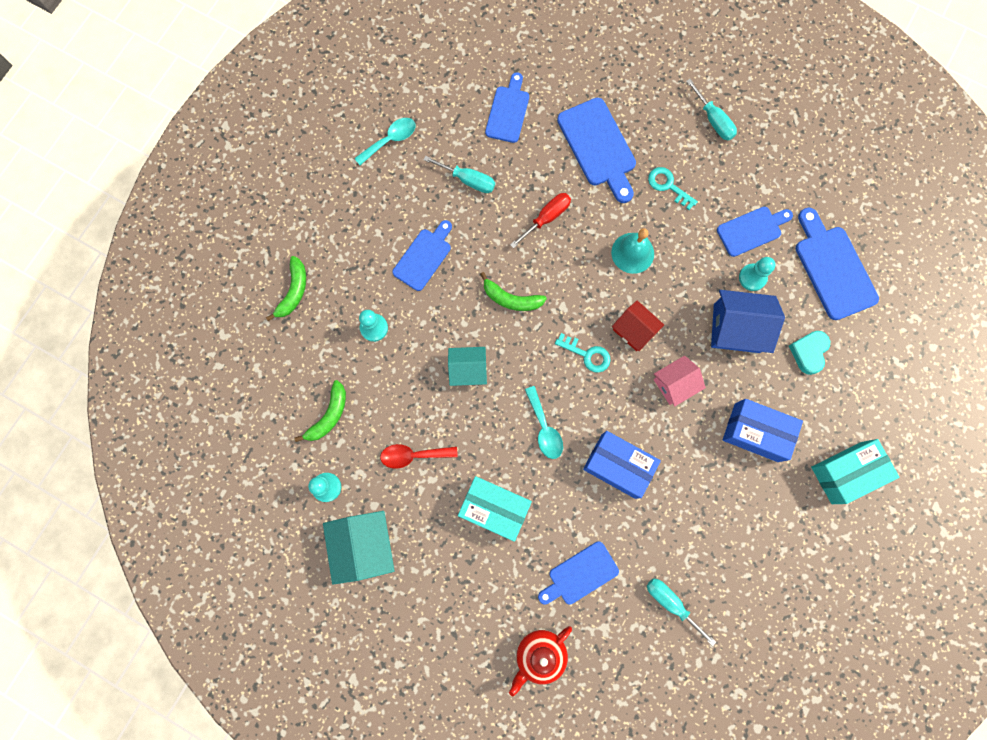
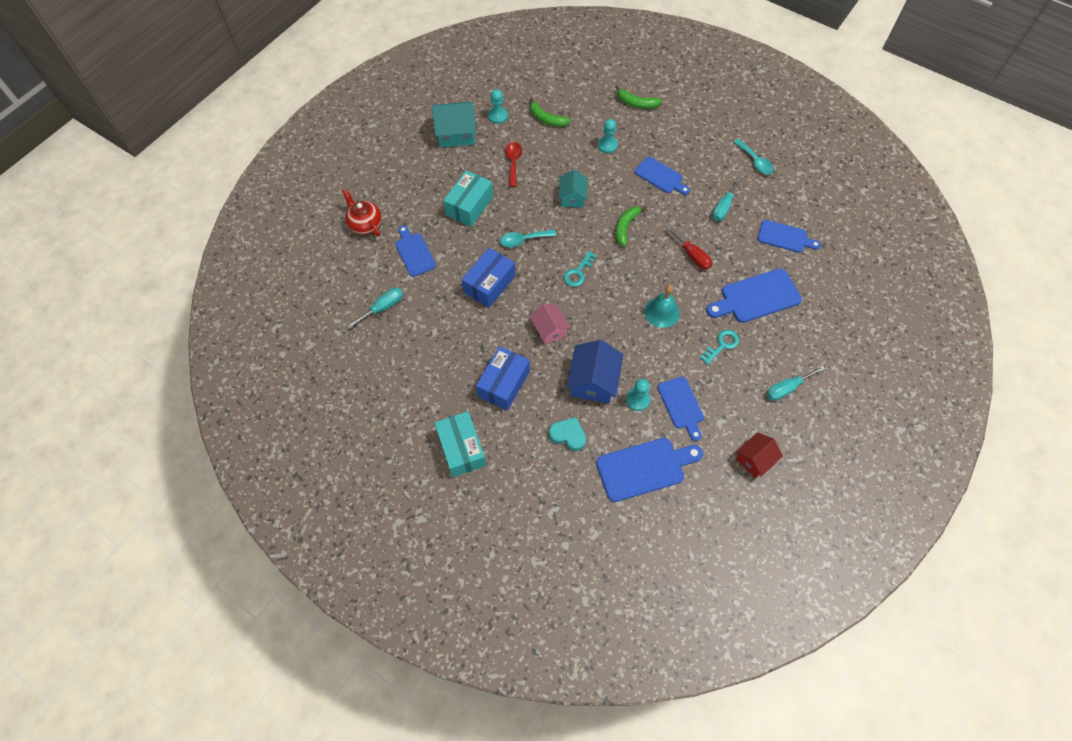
camera: 95 degrees right, 15 degrees down
(634, 330) = (596, 306): red house -> red house (754, 459)

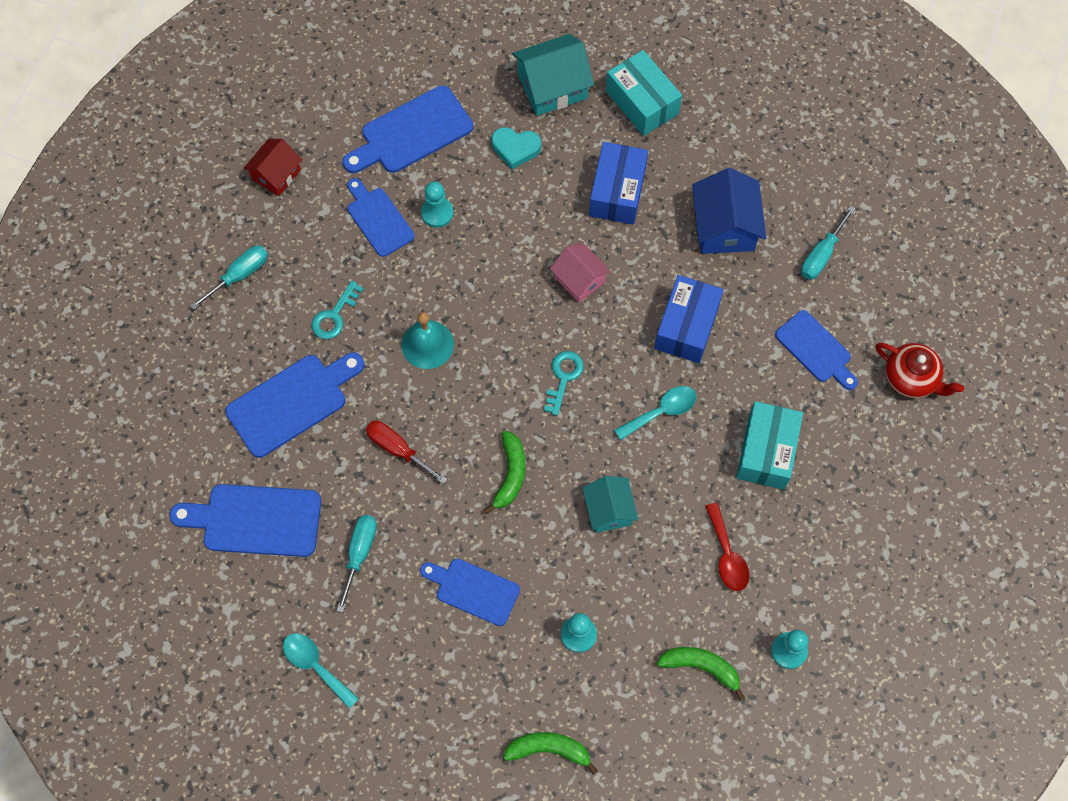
camera: 165 degrees right, 5 degrees up
(456, 133) = (845, 592): turquoise house -> turquoise house (552, 87)
(593, 381) = (501, 223): blue house -> blue house (724, 227)
(785, 237) = (255, 520): blue cutting board -> blue cutting board, size x1.50

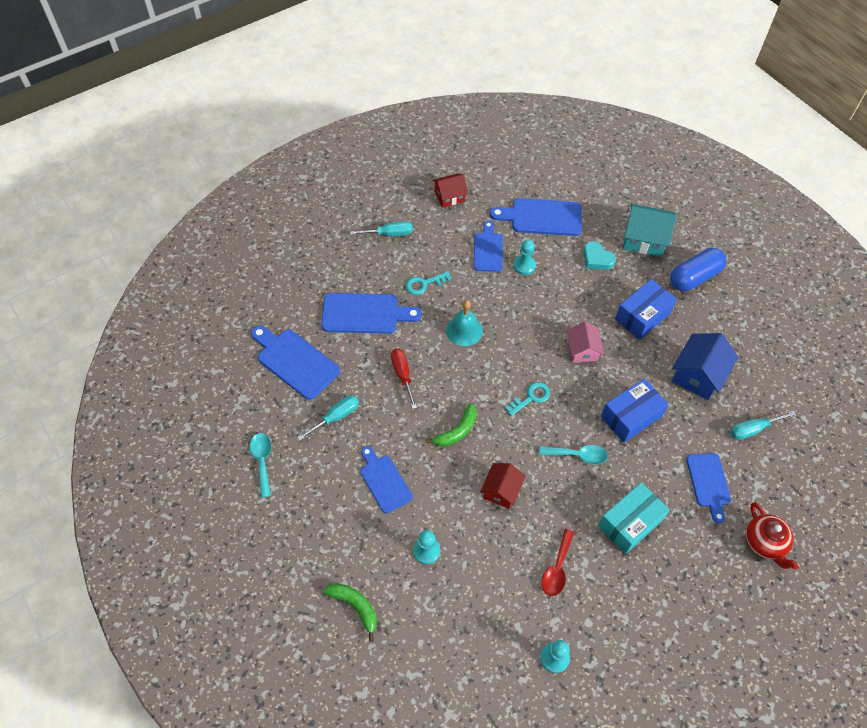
camera: 35 degrees right, 10 degrees down
(609, 510) = (501, 490): turquoise house -> red house
(642, 102) = (694, 277): turquoise box -> blue capsule
(701, 667) = (489, 626): green banana -> none

